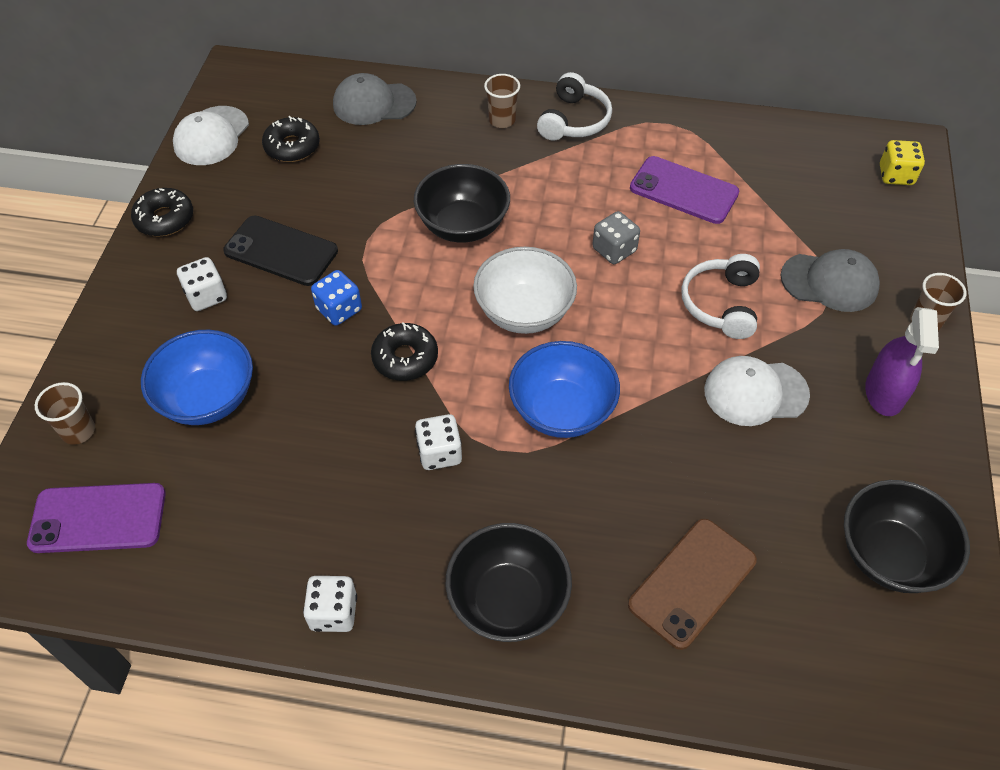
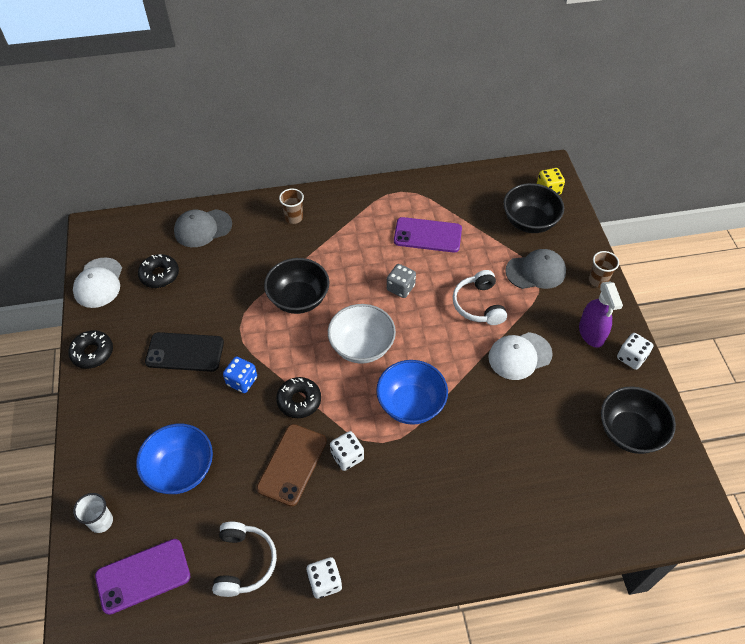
camera: 20 degrees left, 0 degrees up
(78, 431) = (101, 521): brown cup -> white cup
(206, 296) = (147, 399): white dice -> white dice (631, 357)
(508, 600) = (427, 536): black bowl -> black bowl (529, 222)
(574, 120) = (340, 205): white headphones -> white headphones (244, 562)
(692, 582) = (528, 487): brown phone -> brown phone (292, 464)

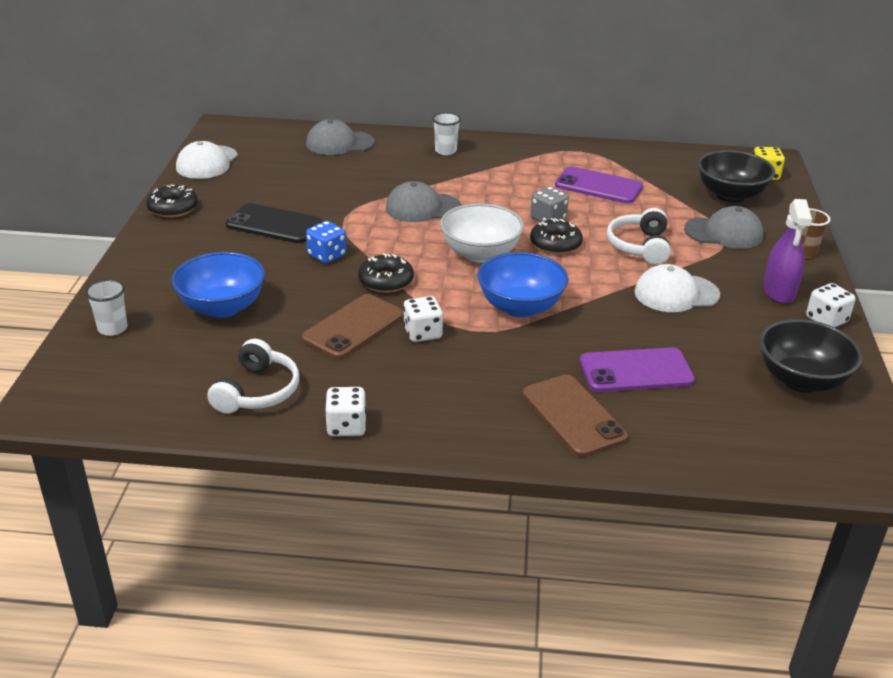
camera: 15 degrees right, 20 degrees down
(143, 576) = (135, 378): purple phone -> purple phone (636, 371)
(159, 275) = (275, 167): black donut -> black donut (555, 244)
(294, 217) = (445, 151): brown cup -> white cup
(299, 299) = (422, 208): black bowl -> grey cap
(484, 519) = (573, 416): none -> brown phone

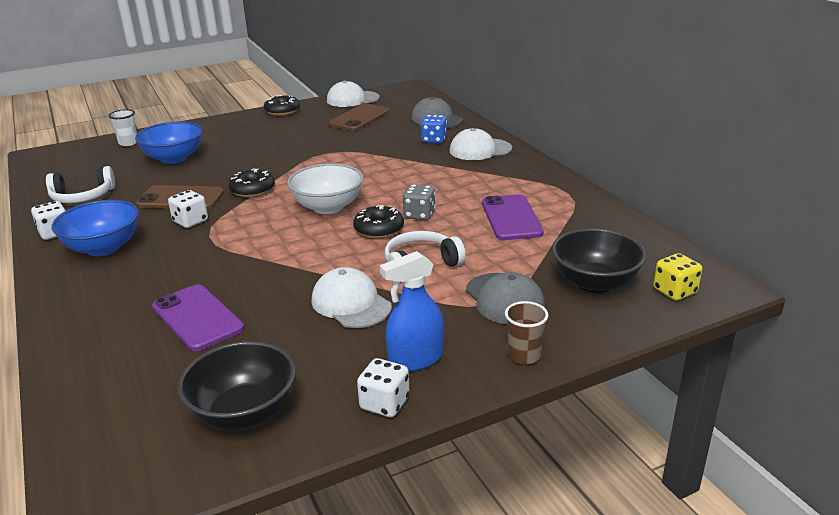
camera: 60 degrees right, 5 degrees down
(273, 224) = (293, 138): black phone -> none
(327, 255) = (269, 163): blue dice -> blue dice (434, 140)
(422, 208) = (375, 169): grey cap -> none
(445, 151) = (480, 150): white cup -> white cap
(520, 307) = (259, 244): blue bowl -> blue bowl (104, 248)
(573, 416) = (110, 308): brown phone -> brown phone (359, 118)
(779, 291) = (416, 359): purple spray bottle -> blue spray bottle

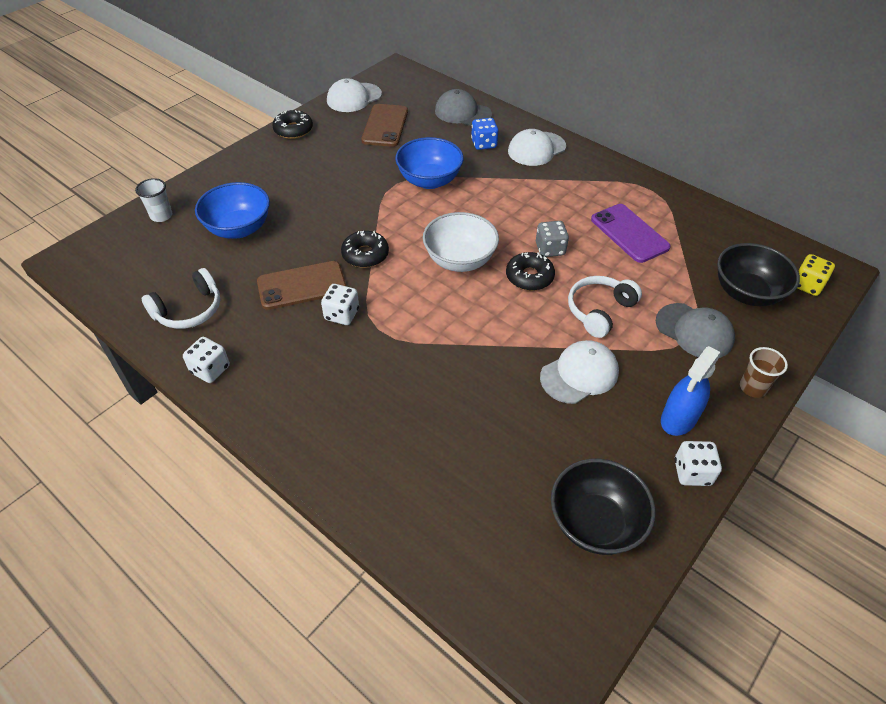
camera: 25 degrees left, 20 degrees up
(104, 248) = (285, 375): blue bowl -> blue bowl (429, 180)
(197, 318) = (461, 434): purple phone -> none
(351, 303) = (579, 374): white cap -> white cap turned 120 degrees clockwise

